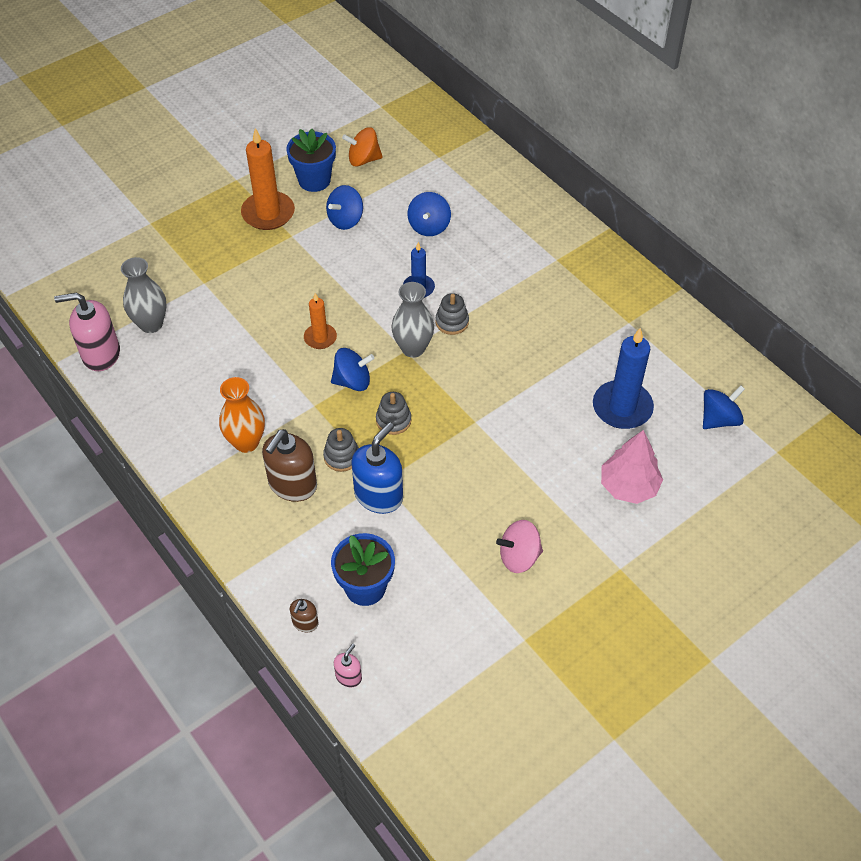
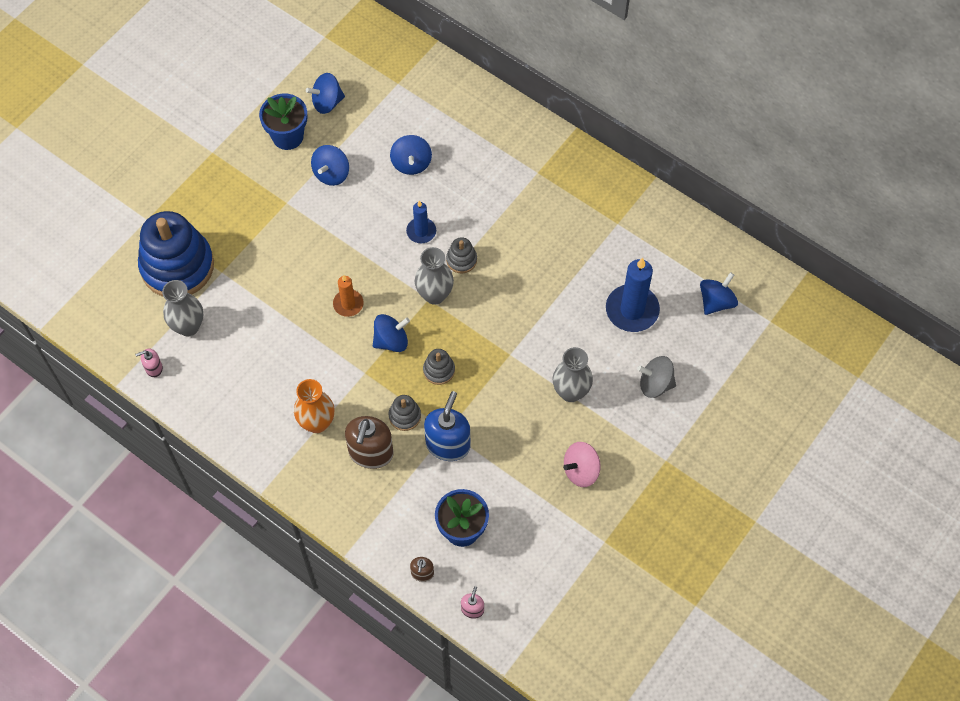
camera: 15 degrees left, 10 degrees up
(101, 354) = (153, 368): pink soap dispenser -> pink soap dispenser, size x0.49
(162, 269) = (177, 266): none -> blue stacking toy
(268, 213) = (256, 183): orange candle -> none
(363, 160) = (327, 102): orange spinning top -> blue spinning top
(531, 473) = (570, 392): none -> grey vase
(628, 486) = (655, 384): pink tree -> grey spinning top

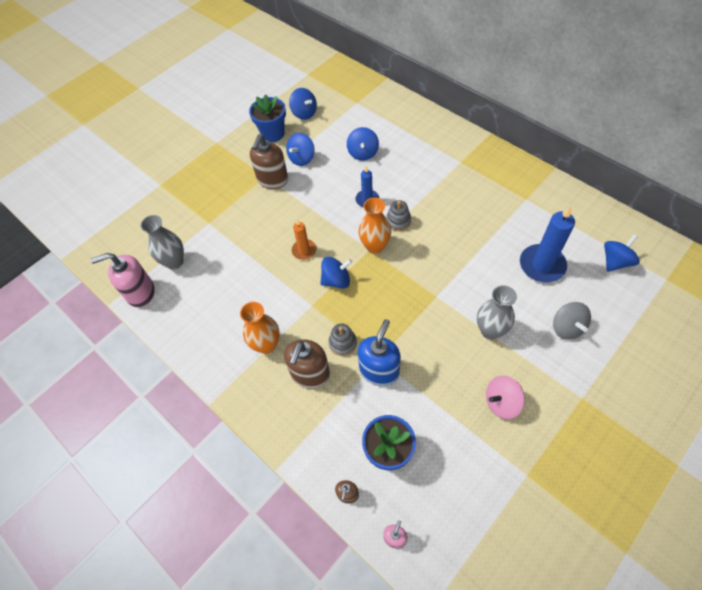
camera: 10 degrees right, 5 degrees down
(153, 368) = (140, 293): pink soap dispenser -> pink soap dispenser, size x2.05
(177, 266) = (175, 217): blue stacking toy -> none
(296, 207) = (272, 180): none -> brown soap dispenser
(327, 102) = (304, 113): blue spinning top -> blue spinning top turned 120 degrees counterclockwise
(434, 295) = (375, 246): grey vase -> orange vase
(439, 370) = (375, 306): grey stacking toy -> none
(655, 384) = (567, 328): grey spinning top -> grey spinning top turned 120 degrees counterclockwise

